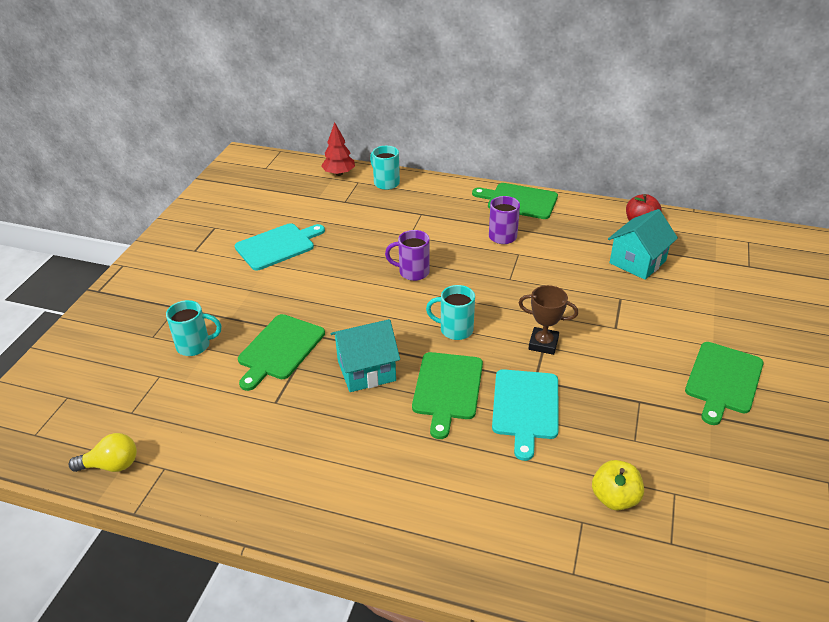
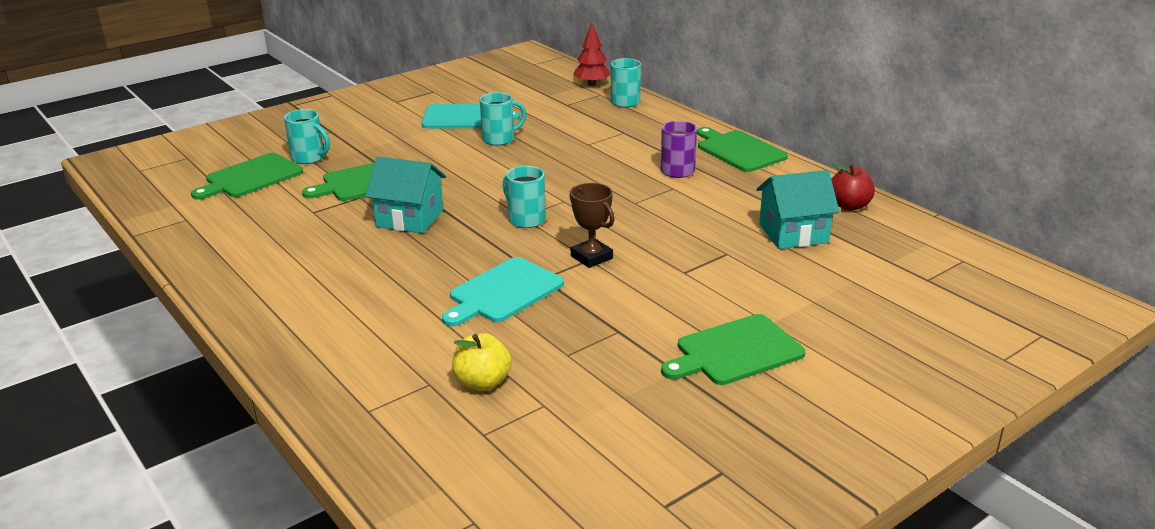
camera: 35 degrees right, 10 degrees down
(111, 465) = (158, 204): yellow light bulb -> none
(336, 257) = (500, 139): none -> turquoise mug
(412, 272) = (550, 169): purple mug -> none
(447, 389) = (456, 254): green cutting board -> green cutting board (251, 177)

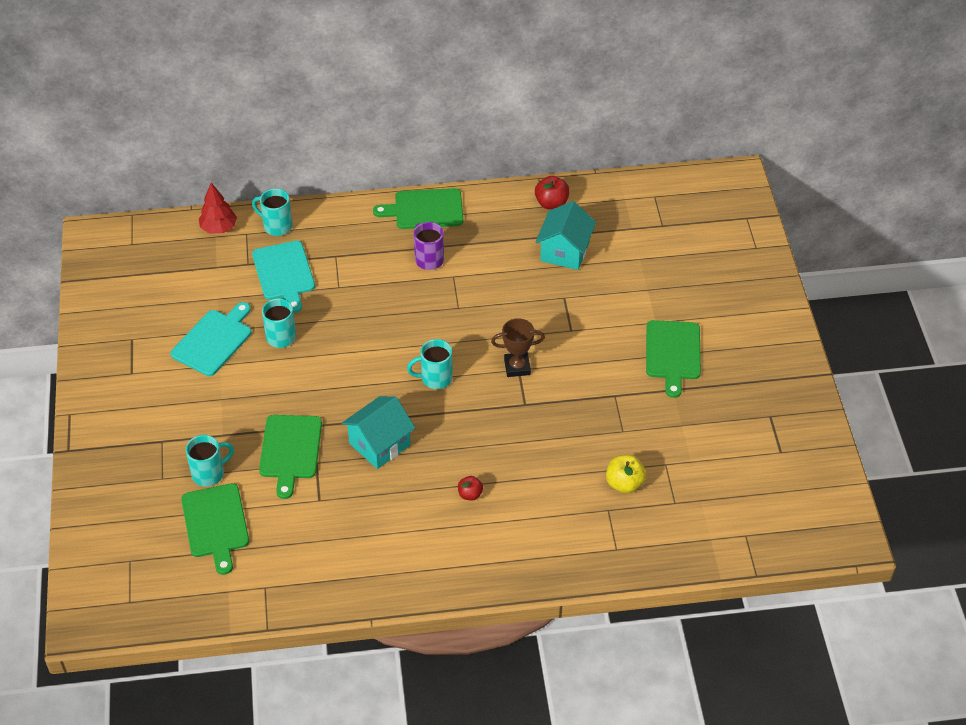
camera: 60 degrees left, 20 degrees up
(381, 285) = (470, 494): none -> red apple
(503, 292) = (528, 432): turquoise cutting board -> turquoise cutting board (284, 273)

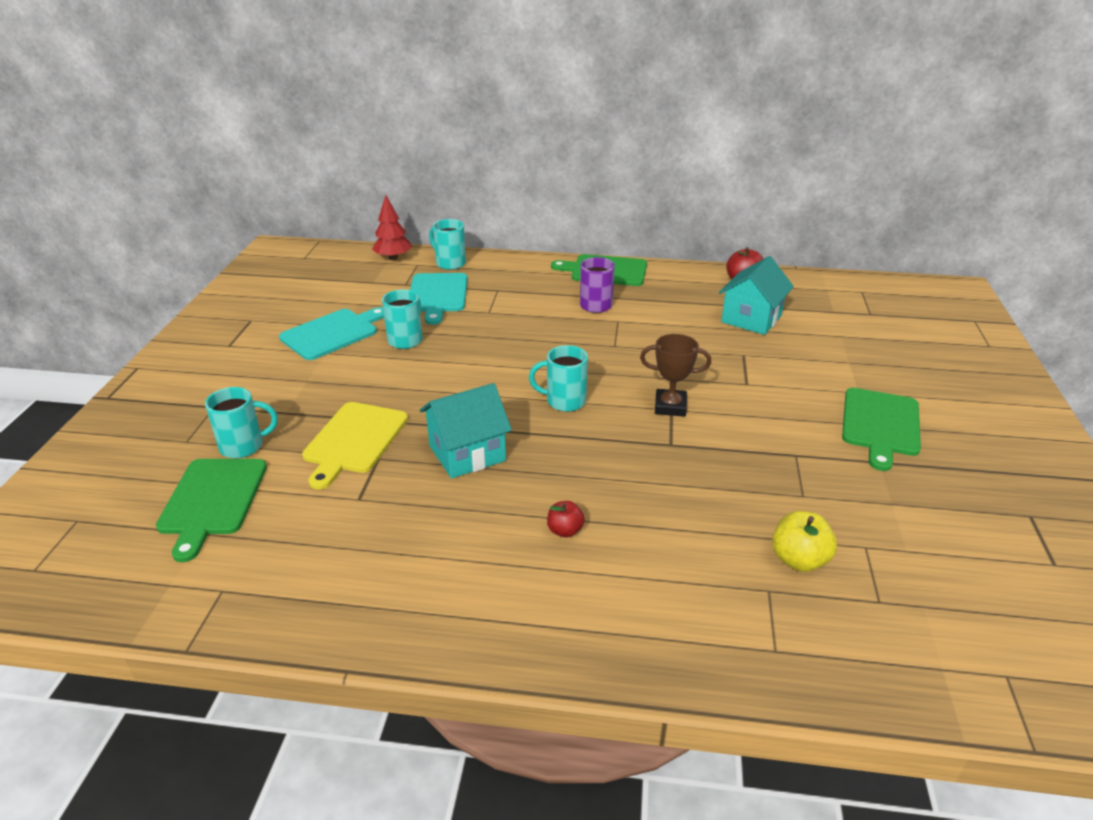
camera: 15 degrees right, 15 degrees down
(290, 450) = (354, 440): green cutting board -> yellow cutting board

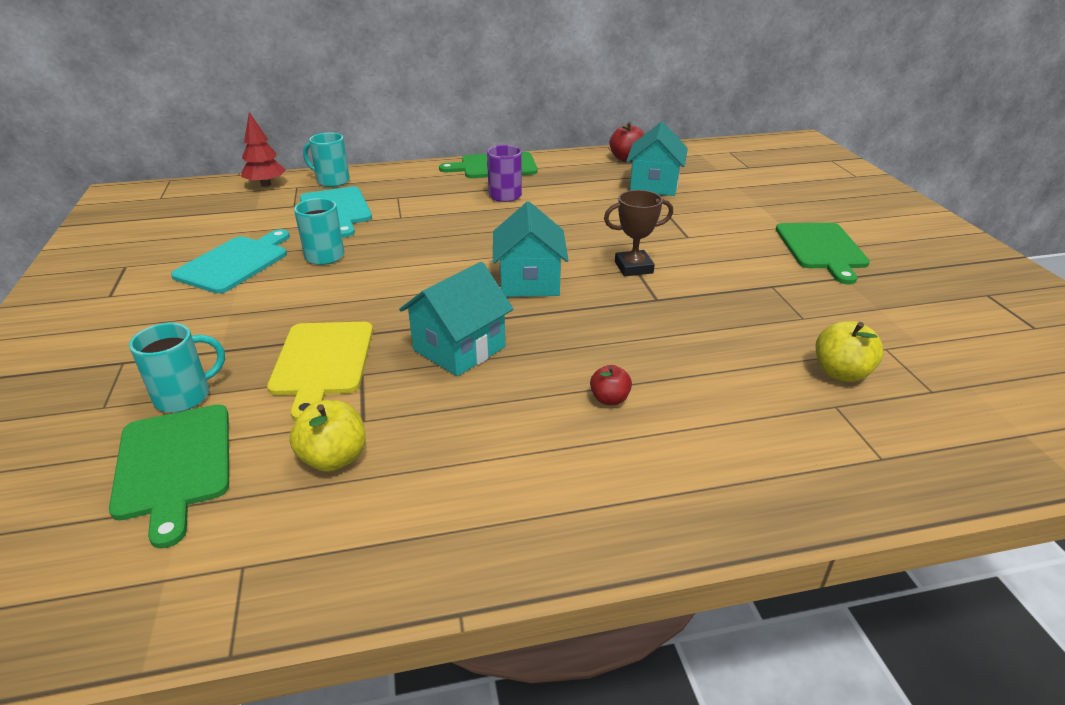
camera: 20 degrees left, 0 degrees up
(322, 525) = (334, 458): none -> yellow apple
(564, 401) = (529, 281): turquoise mug -> turquoise house

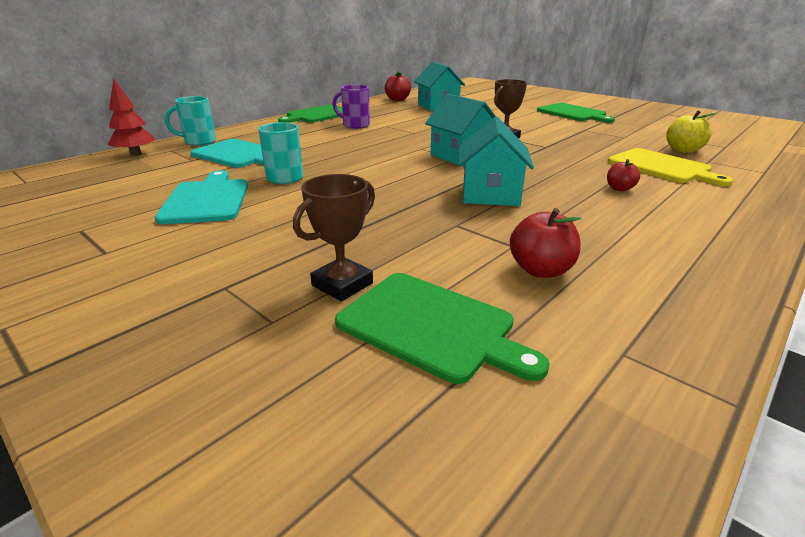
camera: 35 degrees left, 5 degrees down
(185, 396) = (342, 284): turquoise mug -> brown trophy
(322, 362) = (413, 228): yellow cutting board -> yellow cutting board (662, 167)
(334, 458) = (540, 270): yellow apple -> red apple

